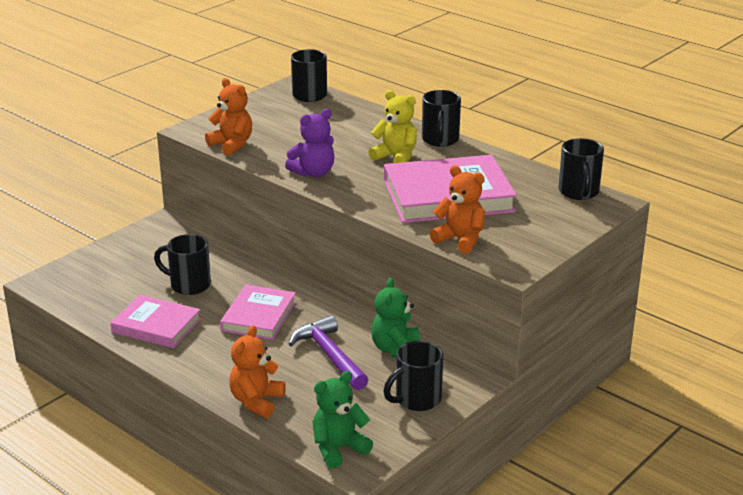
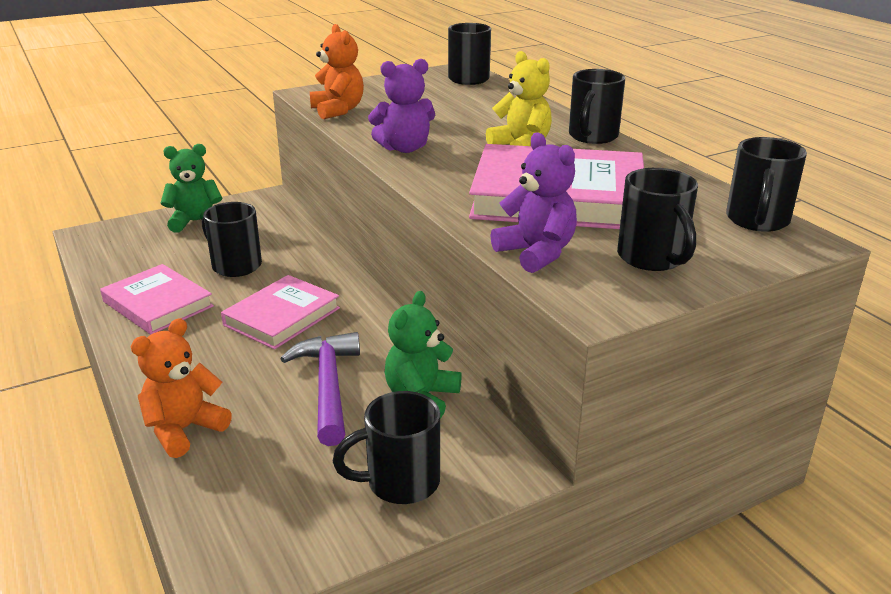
camera: 20 degrees right, 0 degrees up
(338, 448) = (231, 535): green teddy bear -> green teddy bear (196, 222)
(460, 240) = (536, 253): orange teddy bear -> purple teddy bear
(530, 230) = (652, 258): none -> black mug

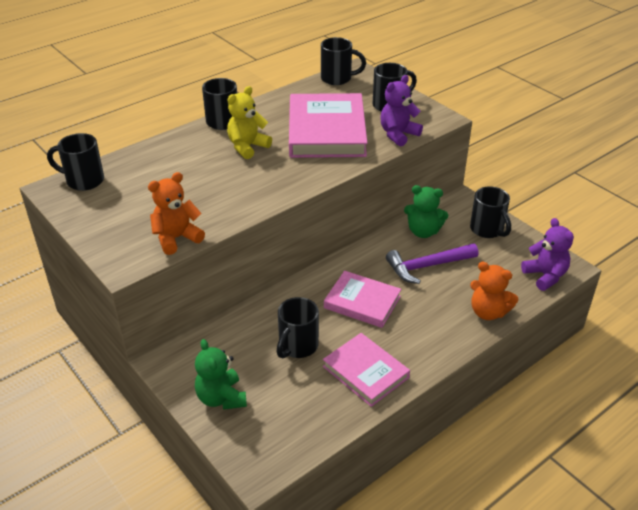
camera: 100 degrees left, 10 degrees up
(158, 304) = (365, 372): pink book -> pink book turned 75 degrees counterclockwise
(404, 148) = (260, 192): purple teddy bear -> purple teddy bear (545, 276)

